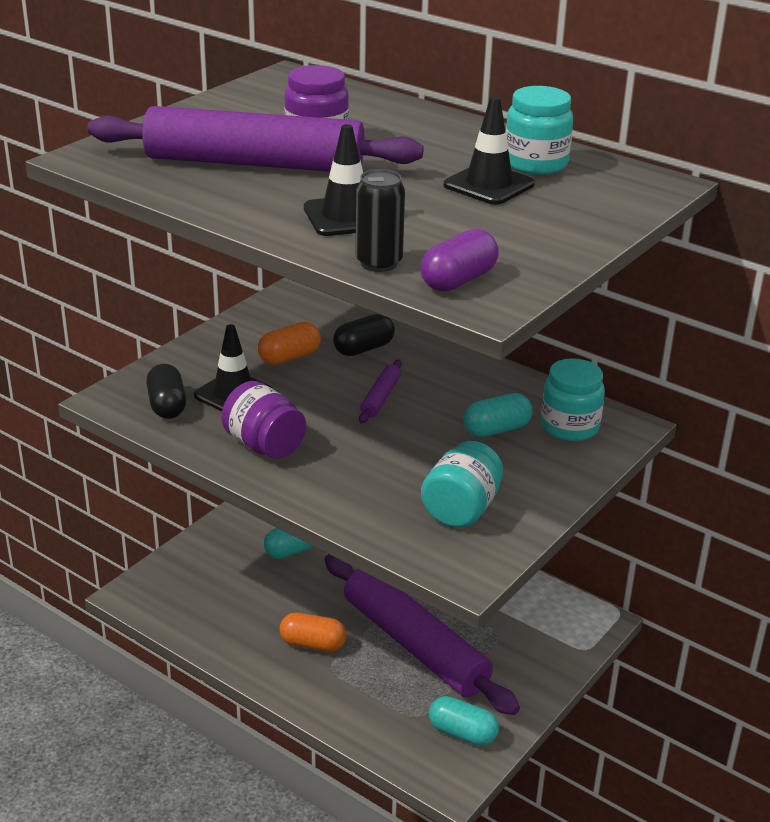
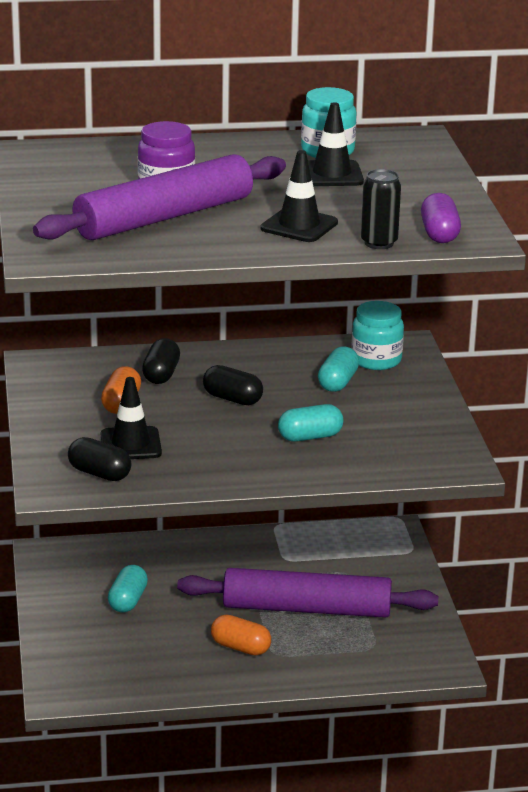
camera: 45 degrees left, 5 degrees down
(264, 445) = (215, 463): purple jar -> none
(312, 644) = (240, 647): orange capsule -> orange capsule turned 60 degrees clockwise
(380, 398) = (232, 399): purple rolling pin -> black capsule
(461, 509) = (399, 436): turquoise jar -> none
(462, 733) = (413, 638): turquoise capsule -> turquoise capsule (310, 437)

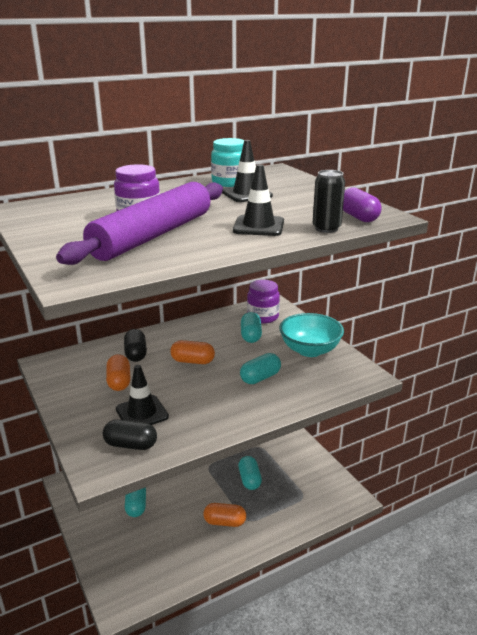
camera: 20 degrees left, 0 degrees up
(232, 399) = (192, 361): black capsule -> orange capsule
(306, 609) = (249, 479): purple rolling pin -> turquoise capsule
(376, 360) = (263, 317): turquoise jar -> purple jar
(408, 418) = (310, 350): none -> turquoise bowl

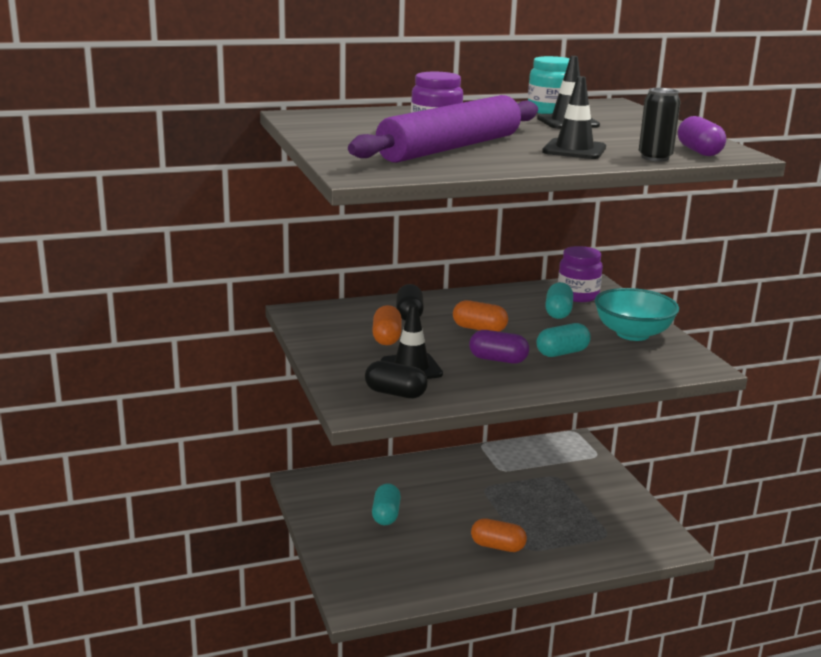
camera: 10 degrees right, 5 degrees down
(211, 393) = (498, 360): none -> purple capsule
(249, 479) = (537, 508): turquoise capsule -> none

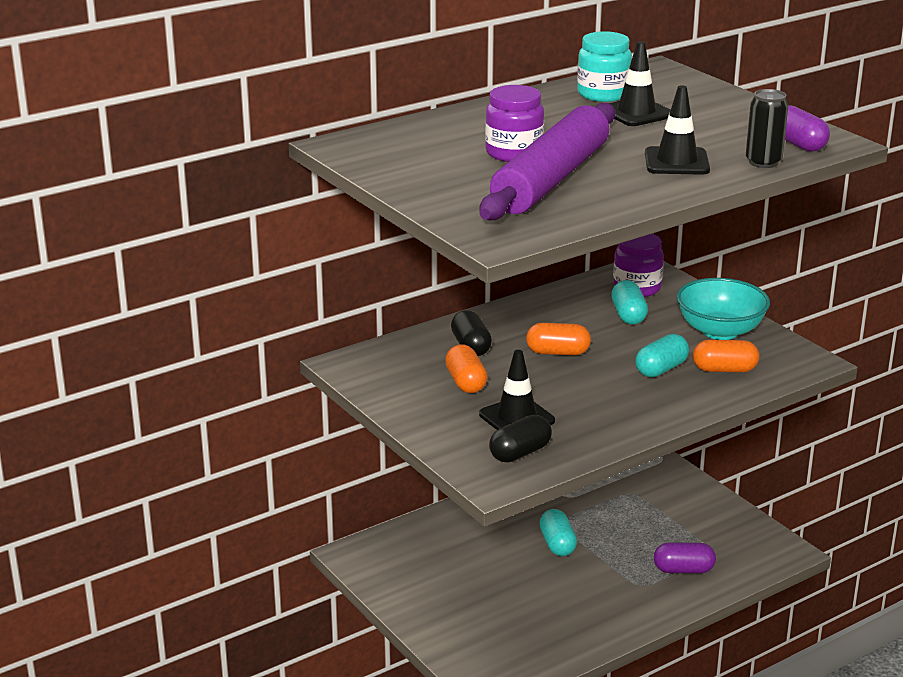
camera: 15 degrees left, 5 degrees up
(386, 515) = (469, 576): turquoise capsule -> turquoise capsule (557, 544)
(395, 393) = (520, 453): black capsule -> black capsule turned 45 degrees counterclockwise
(497, 546) = (606, 588): orange capsule -> orange capsule (724, 370)
(498, 360) = (600, 390): purple capsule -> purple capsule (683, 570)

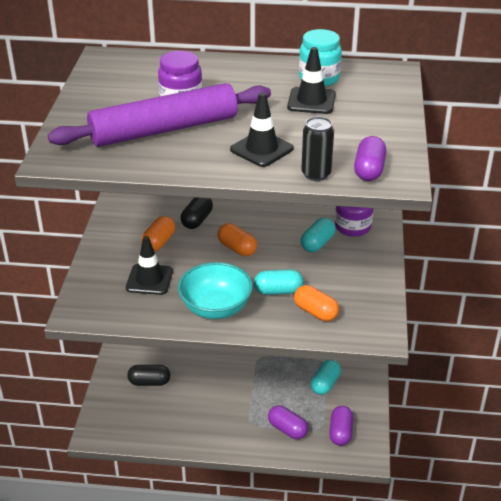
camera: 40 degrees right, 10 degrees up
(520, 453) = (116, 303): black capsule -> black capsule (149, 382)
(557, 544) = (239, 370): turquoise capsule -> turquoise capsule (325, 384)
(720, 331) = (356, 283): turquoise bowl -> turquoise bowl (216, 308)
(736, 545) = (340, 432): none -> purple capsule

